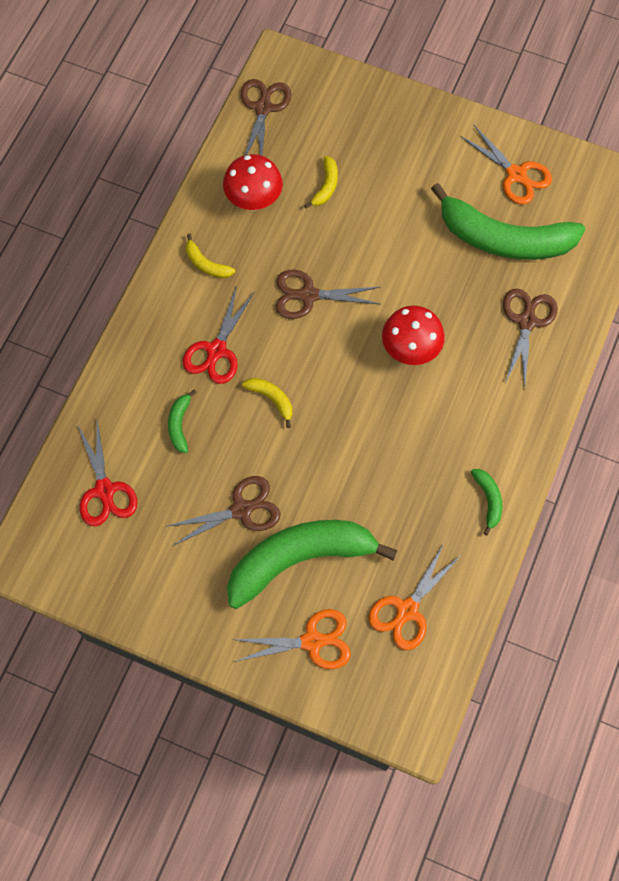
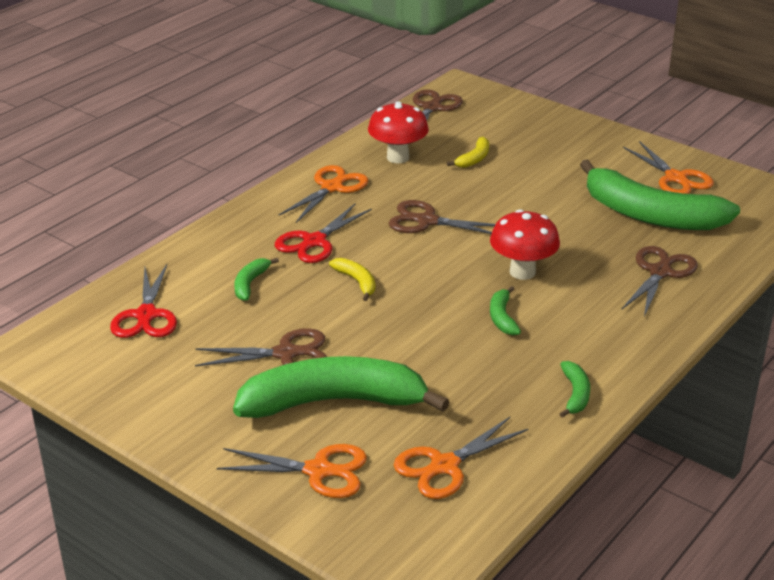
camera: 15 degrees right, 35 degrees down
(206, 264) = (331, 187): yellow banana -> orange scissors
(408, 417) = (502, 318): none -> green banana

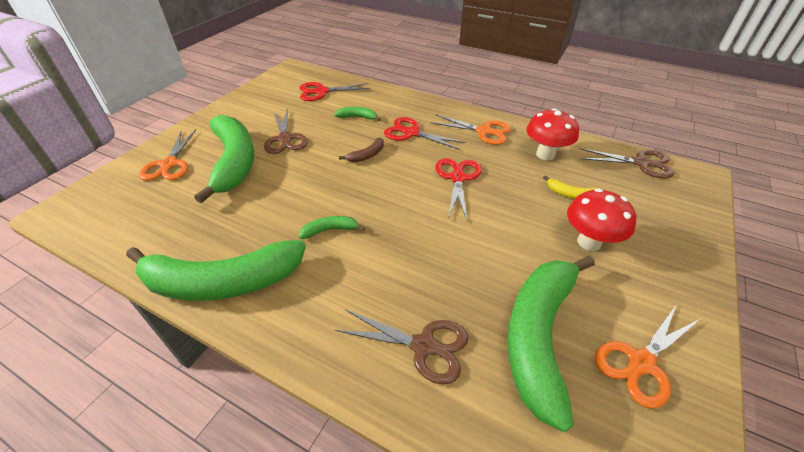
camera: 80 degrees right, 10 degrees up
(357, 282) = (367, 155): yellow banana -> brown banana
(427, 221) = (457, 178): brown scissors -> red scissors
(444, 466) = (156, 215): orange scissors -> none
(522, 272) = (399, 237): red mushroom -> red mushroom (589, 242)
(575, 394) = (222, 282): green banana -> green banana, size x2.46

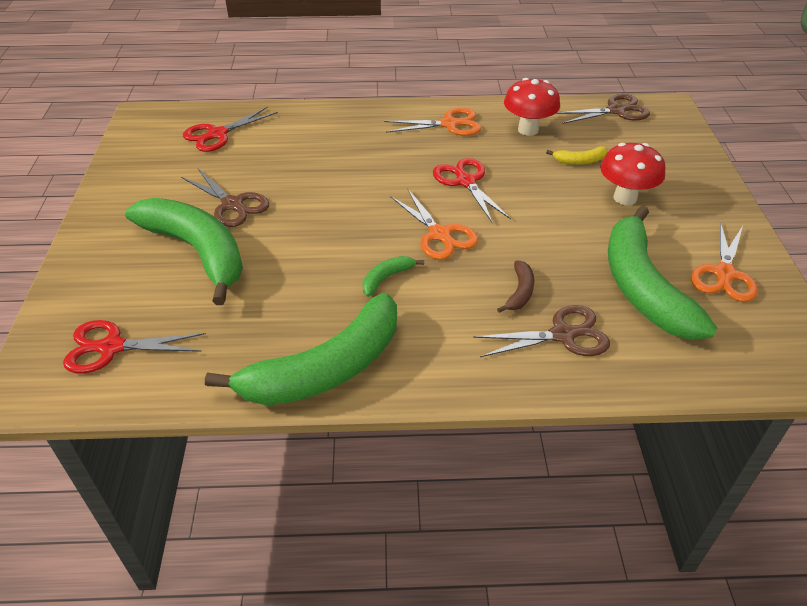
camera: 30 degrees left, 0 degrees up
(169, 164) = (113, 284): orange scissors -> orange scissors (439, 234)
(357, 117) = (295, 151): green banana -> none
(367, 155) = (350, 190): brown banana -> brown banana (520, 292)
(411, 133) = (375, 150): red scissors -> red scissors (112, 347)

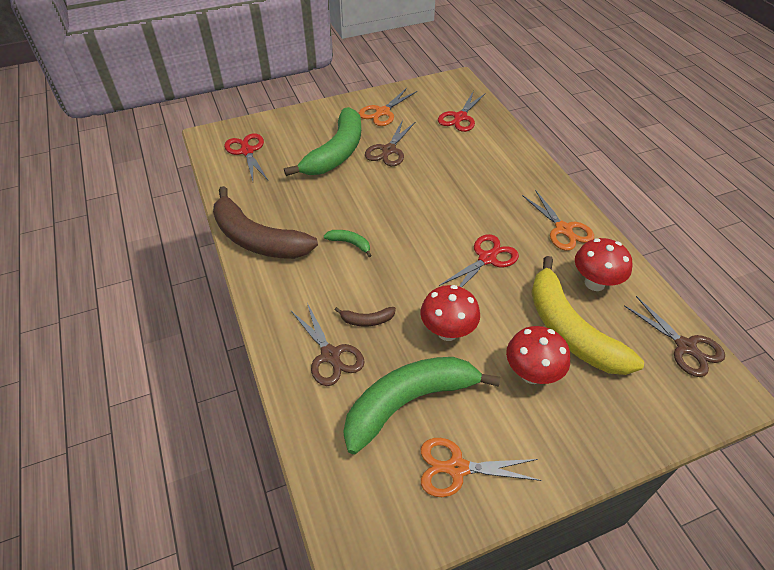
camera: 70 degrees right, 5 degrees up
(217, 134) = (460, 117): red scissors -> red scissors turned 90 degrees counterclockwise
(326, 368) = (257, 239): green banana -> brown banana
(439, 234) = (411, 259): orange scissors -> orange scissors (382, 112)
(557, 236) = (447, 332): none -> red mushroom
(580, 161) = (570, 330): yellow banana -> yellow banana, size x2.46

